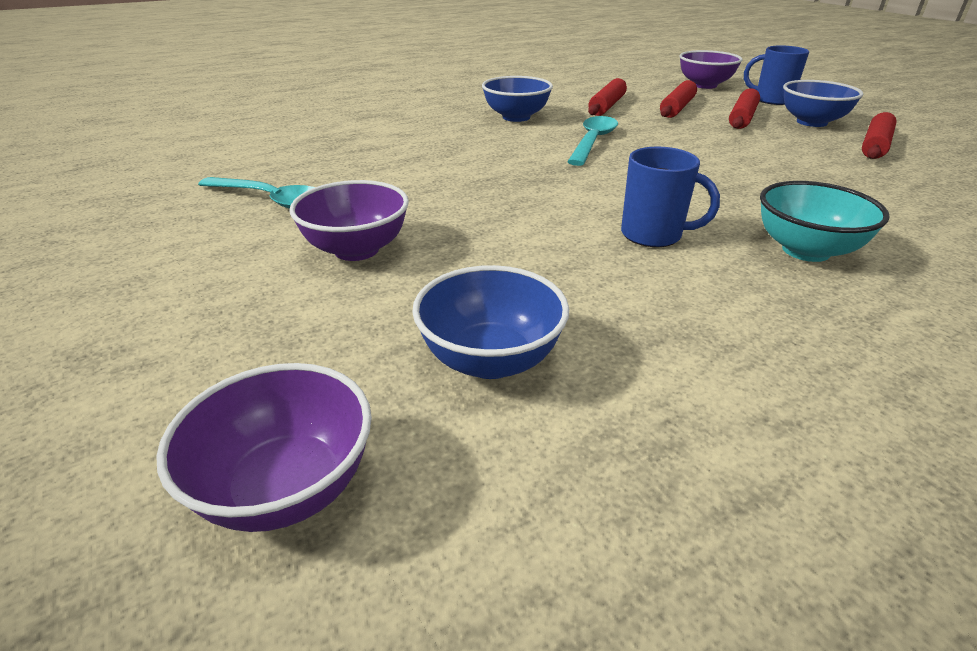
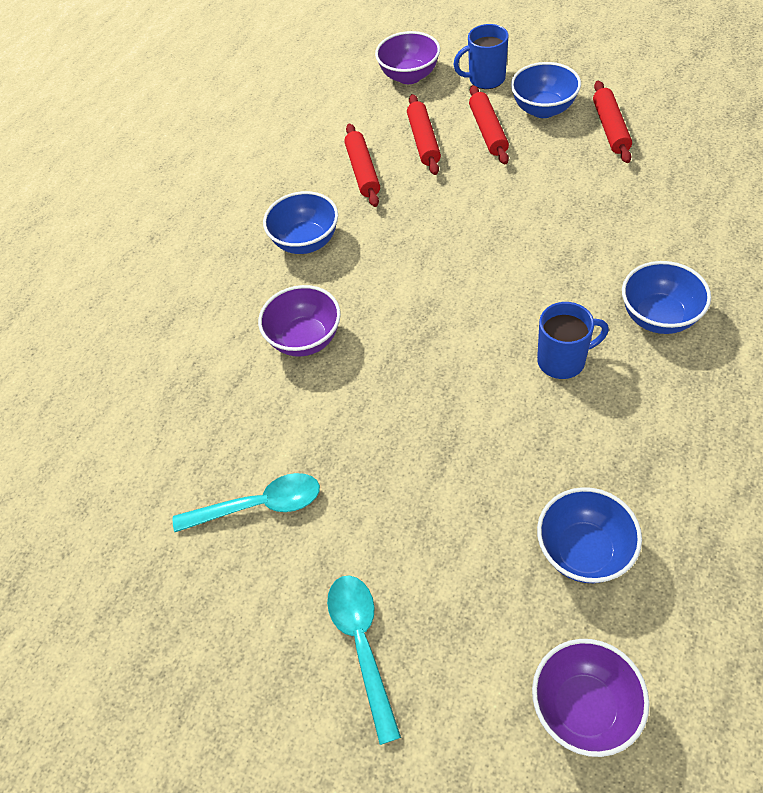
camera: 30 degrees left, 20 degrees up
(356, 250) = (397, 515): purple bowl -> purple bowl (305, 339)
(593, 142) = (410, 248): turquoise spoon -> turquoise spoon (362, 645)
(805, 250) = (659, 317): turquoise bowl -> blue bowl

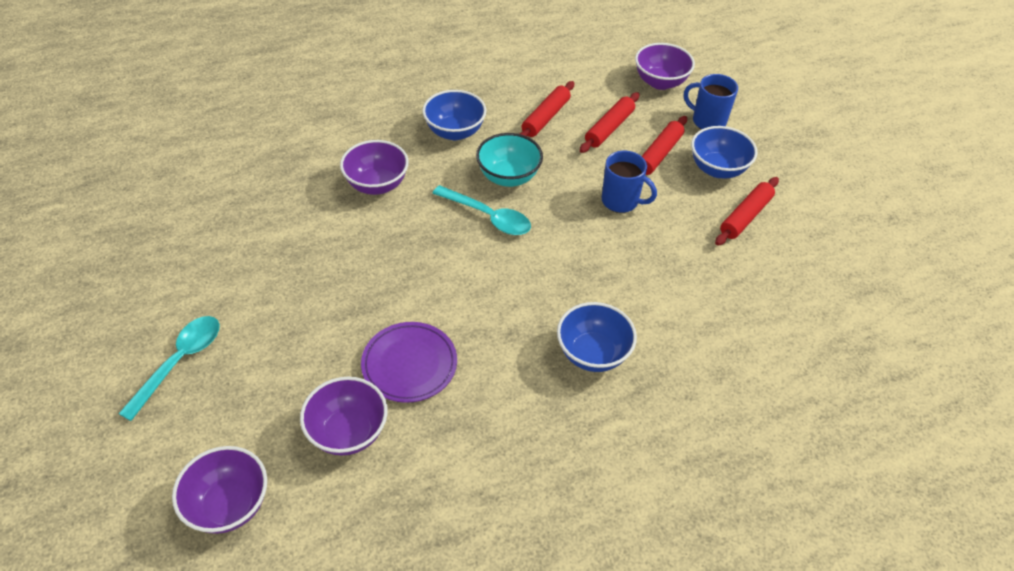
camera: 35 degrees right, 5 degrees down
(259, 505) = (233, 248): turquoise spoon -> turquoise spoon (488, 217)
(403, 241) = (508, 177): none -> turquoise bowl
(549, 453) = (409, 365): none -> purple plate
(562, 360) = (495, 324): blue mug -> blue mug (621, 201)
(584, 551) = (348, 432): blue bowl -> purple bowl

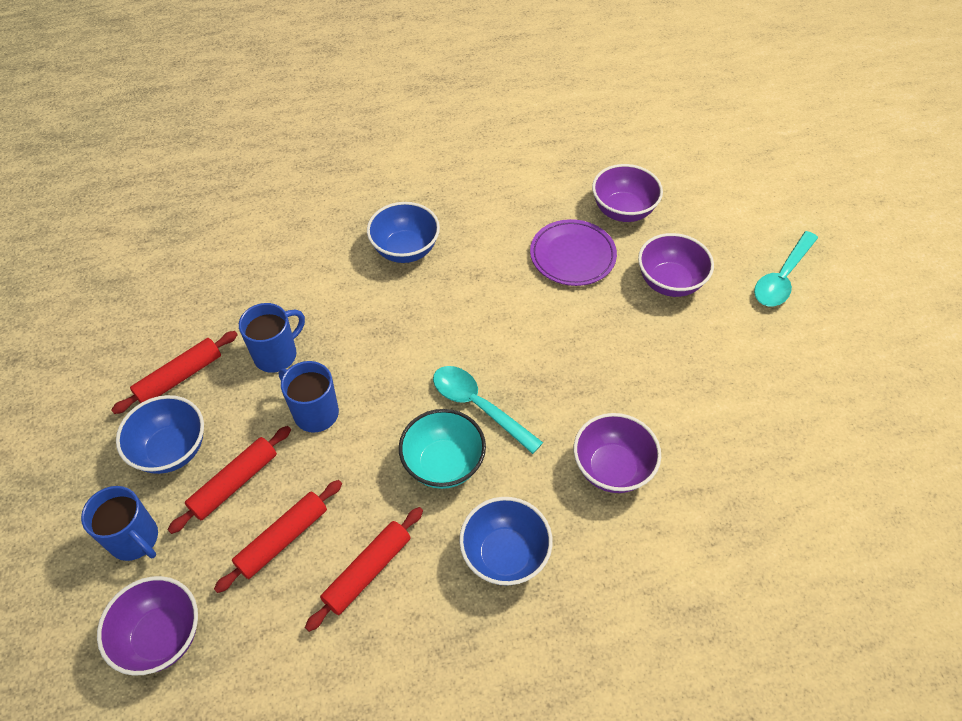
camera: 170 degrees left, 5 degrees up
(229, 505) = (706, 174): purple bowl -> purple bowl (669, 282)
(674, 240) = (276, 355): none -> blue mug

